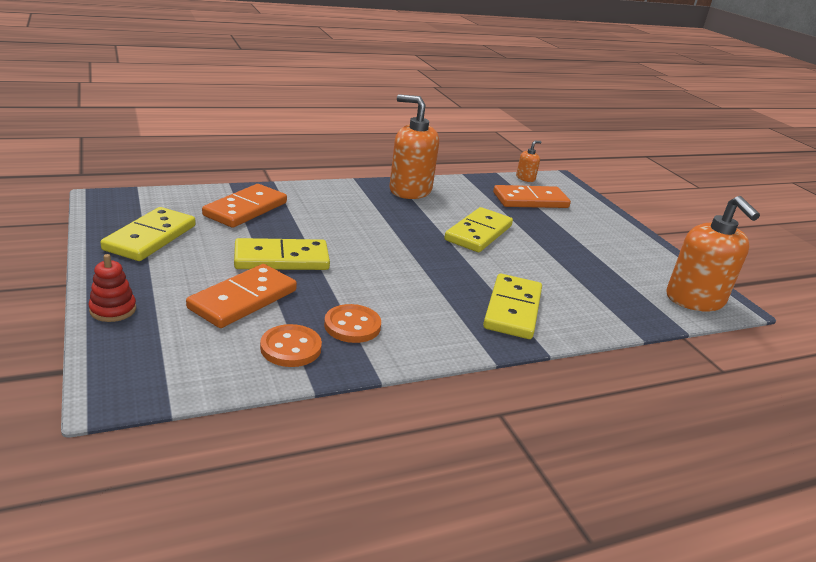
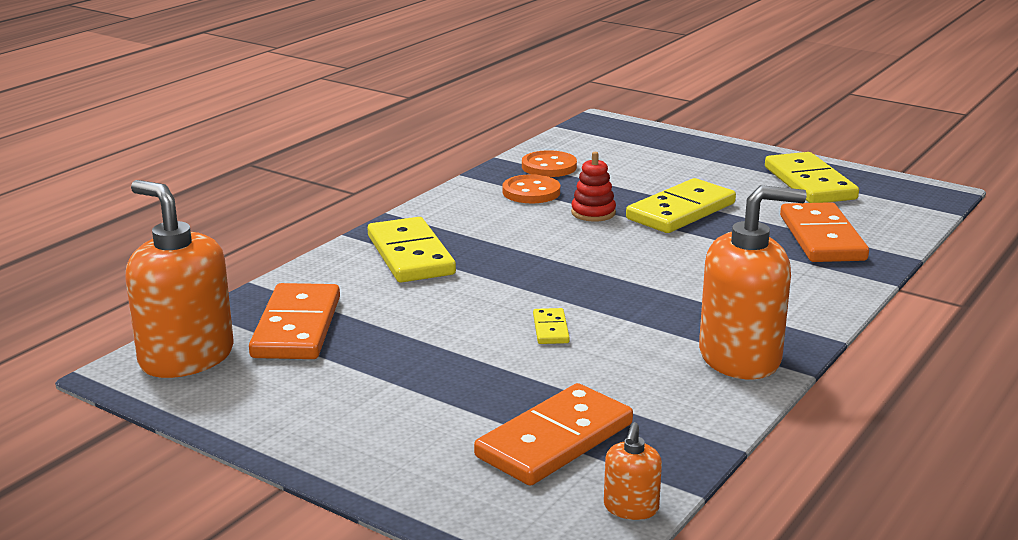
camera: 150 degrees right, 5 degrees down
(113, 310) = (699, 143): red stacking toy -> red stacking toy (593, 213)
(243, 299) = (640, 176): orange domino -> orange domino (297, 327)
(478, 233) = (550, 329): yellow domino -> yellow domino, size x0.47

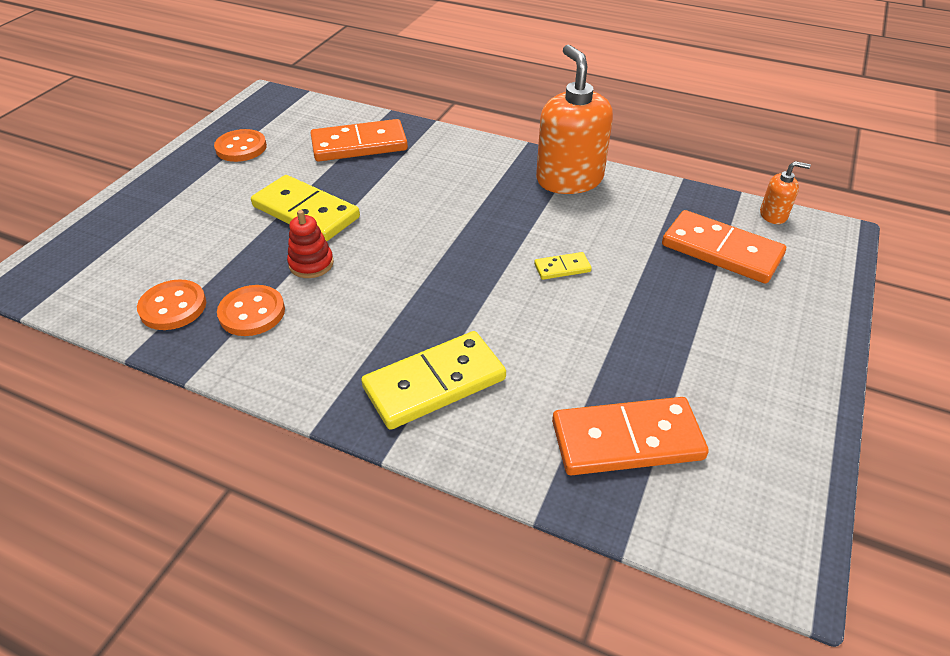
camera: 100 degrees left, 20 degrees up
(186, 357) = (730, 520): orange soap dispenser -> none
(810, 183) = (241, 148): yellow domino -> orange button

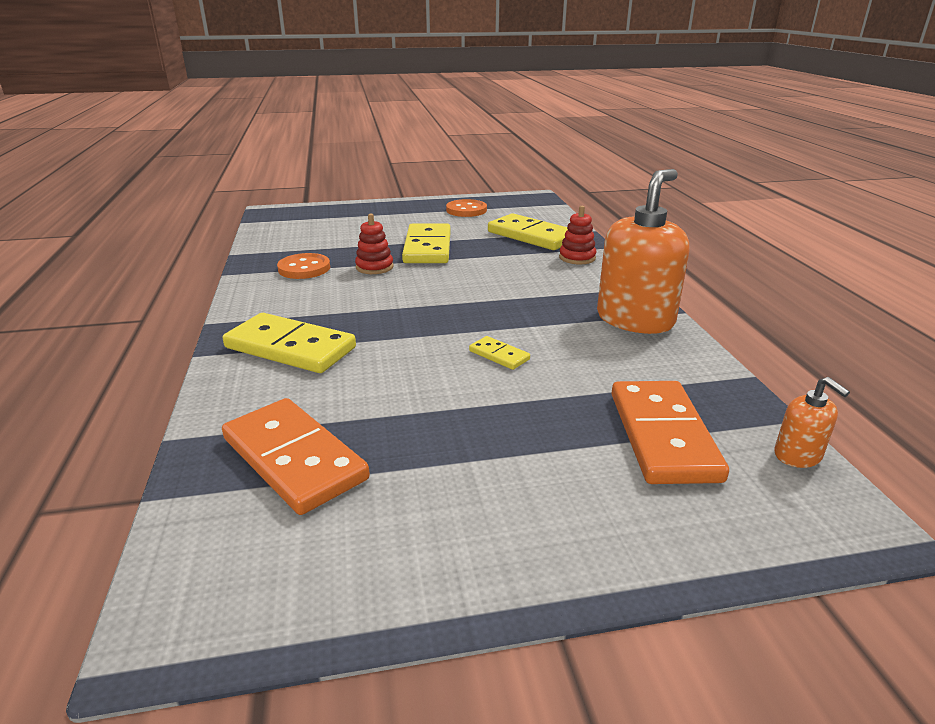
camera: 55 degrees right, 15 degrees down
(173, 307) = (286, 248): orange button -> none
(359, 145) = (531, 236): orange domino -> yellow domino
(435, 147) = (577, 258): none -> red stacking toy

